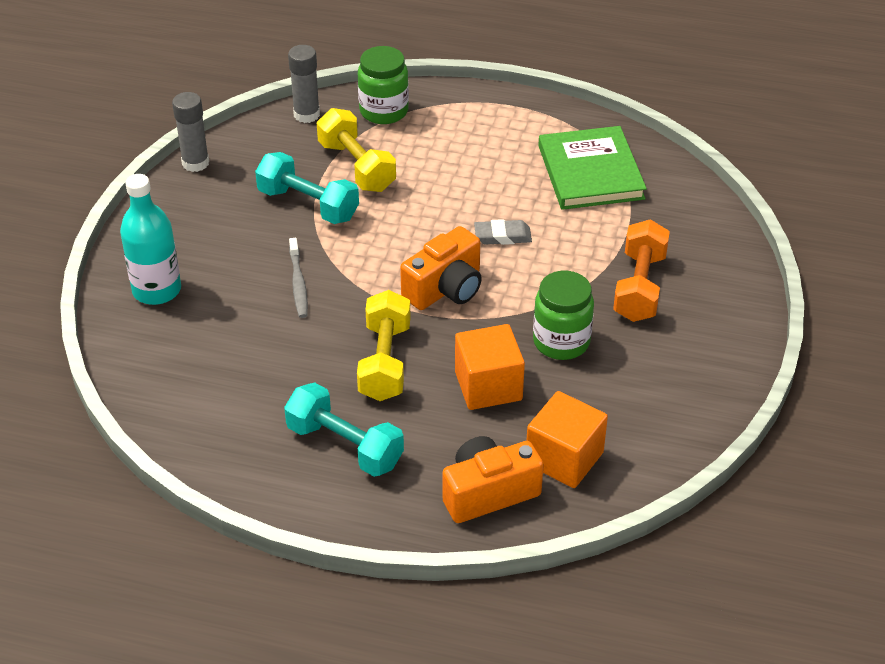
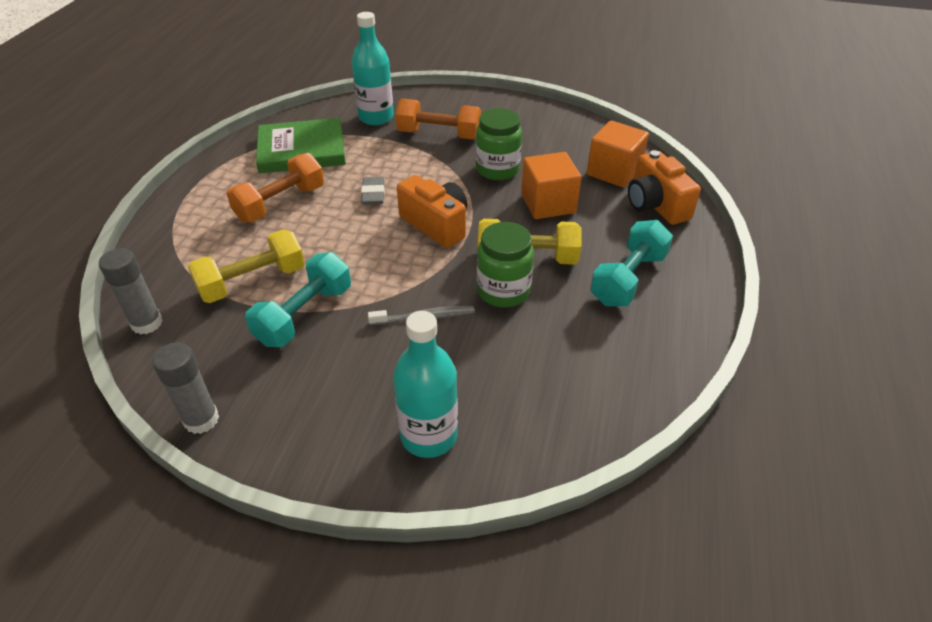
camera: 90 degrees left, 0 degrees up
(384, 111) = (167, 265): green jar -> green jar (503, 291)
(482, 169) = (280, 203): none -> orange dumbbell
(675, 227) = (376, 117): none -> turquoise bottle

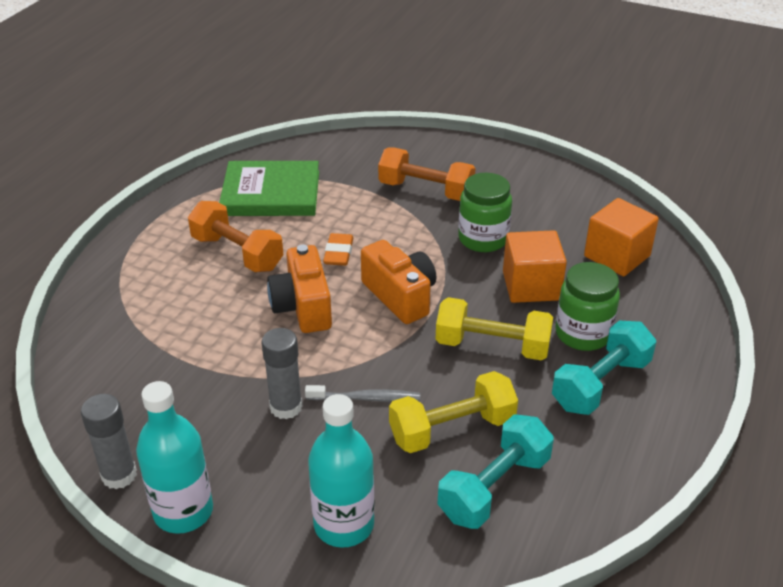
camera: 10 degrees right, 5 degrees down
(147, 323) = (80, 368): grey glue stick -> grey glue stick (286, 407)
(252, 282) = (193, 337): yellow dumbbell -> yellow dumbbell (452, 429)
(280, 203) = (237, 253): orange dumbbell -> orange dumbbell turned 75 degrees clockwise
(304, 315) = (240, 380): turquoise dumbbell -> turquoise dumbbell (494, 487)
(373, 194) = (338, 253): grey eraser -> orange eraser
(376, 117) = (359, 163): turquoise bottle -> turquoise bottle (183, 511)
(503, 291) = (457, 380): green jar -> green jar (582, 334)
(655, 205) = (656, 301): orange camera -> orange camera (303, 307)

